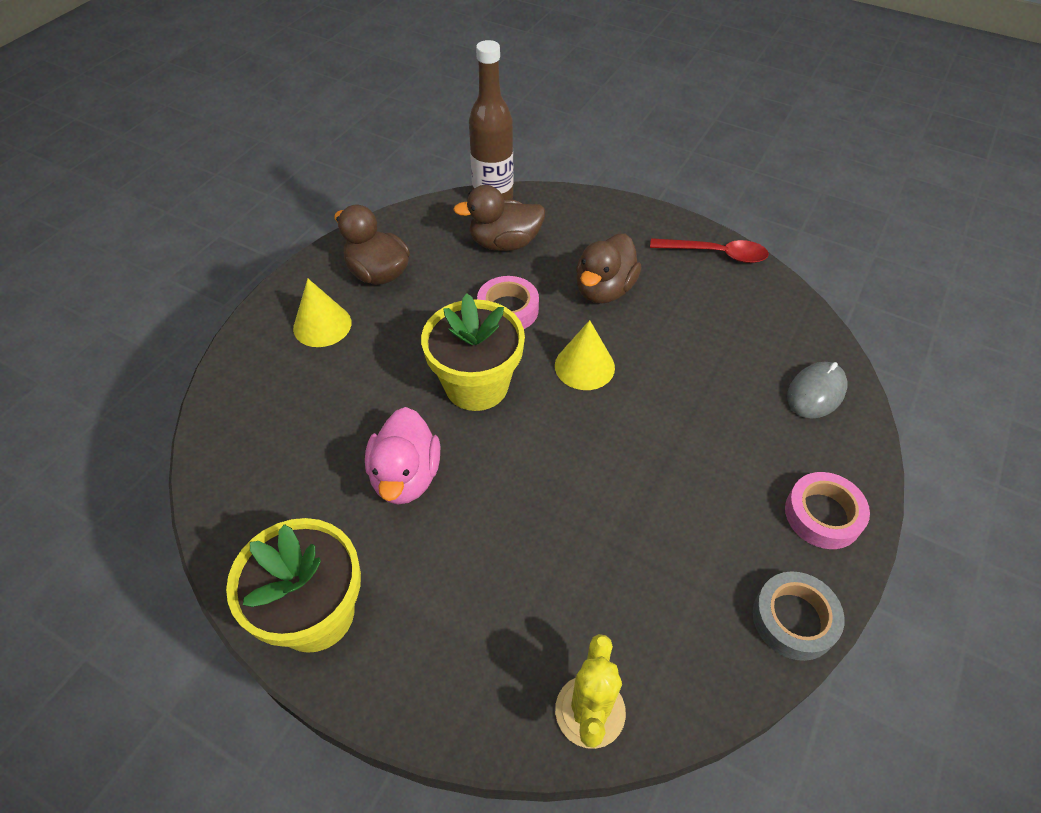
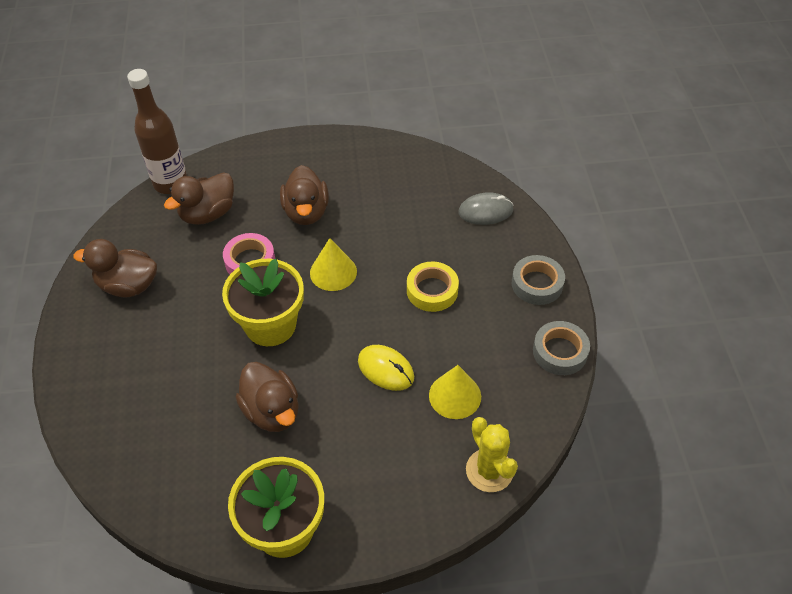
camera: 35 degrees left, 0 degrees up
(322, 325) = (118, 346): yellow cone -> yellow cone (455, 396)
(406, 476) = (272, 411): pink duck -> brown duck
(560, 506) = (386, 369): none -> yellow mouse
(681, 448) = (432, 290): none -> yellow tape
(716, 254) = (362, 148): red spoon -> none
(816, 392) = (485, 211): grey mouse -> grey mouse turned 75 degrees clockwise
(823, 515) = (537, 284): pink tape -> grey tape

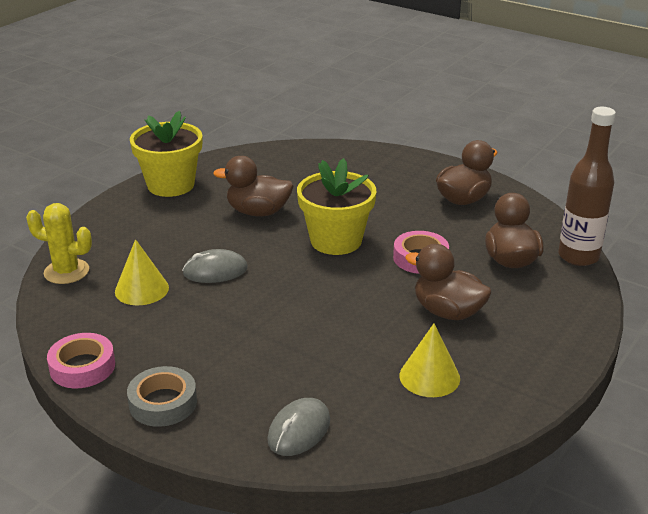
camera: 130 degrees right, 20 degrees down
(333, 272) = (350, 292): yellow cone -> yellow cone (429, 377)
(386, 369) = (215, 271): yellow mouse -> grey mouse
(432, 290) = (252, 334): yellow tape -> none
(560, 352) = (82, 367): grey tape -> pink tape

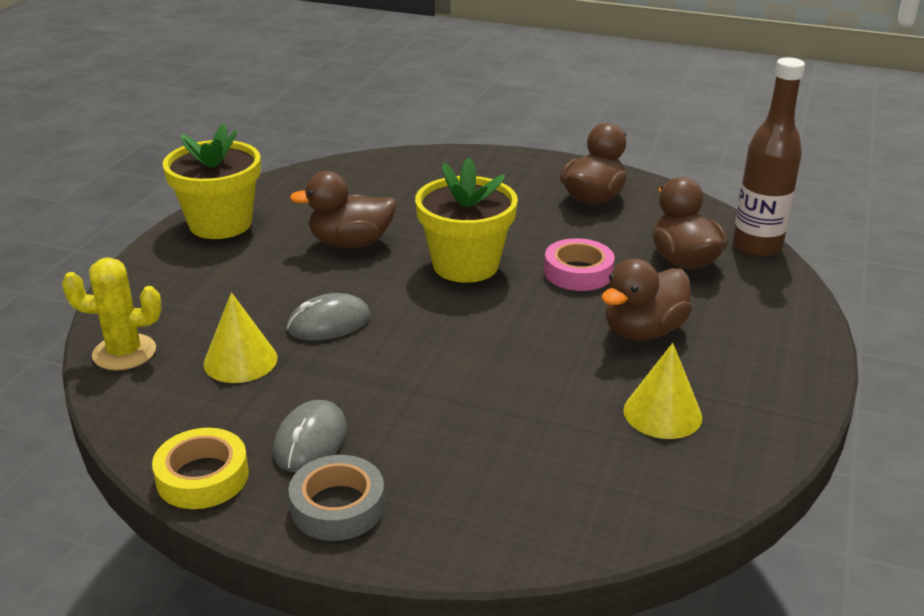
camera: 15 degrees left, 0 degrees up
(82, 367) = (202, 477): pink tape -> yellow tape
(299, 430) = (535, 510): grey mouse -> grey mouse (310, 441)
(447, 312) = (643, 331): brown duck -> brown duck turned 60 degrees counterclockwise

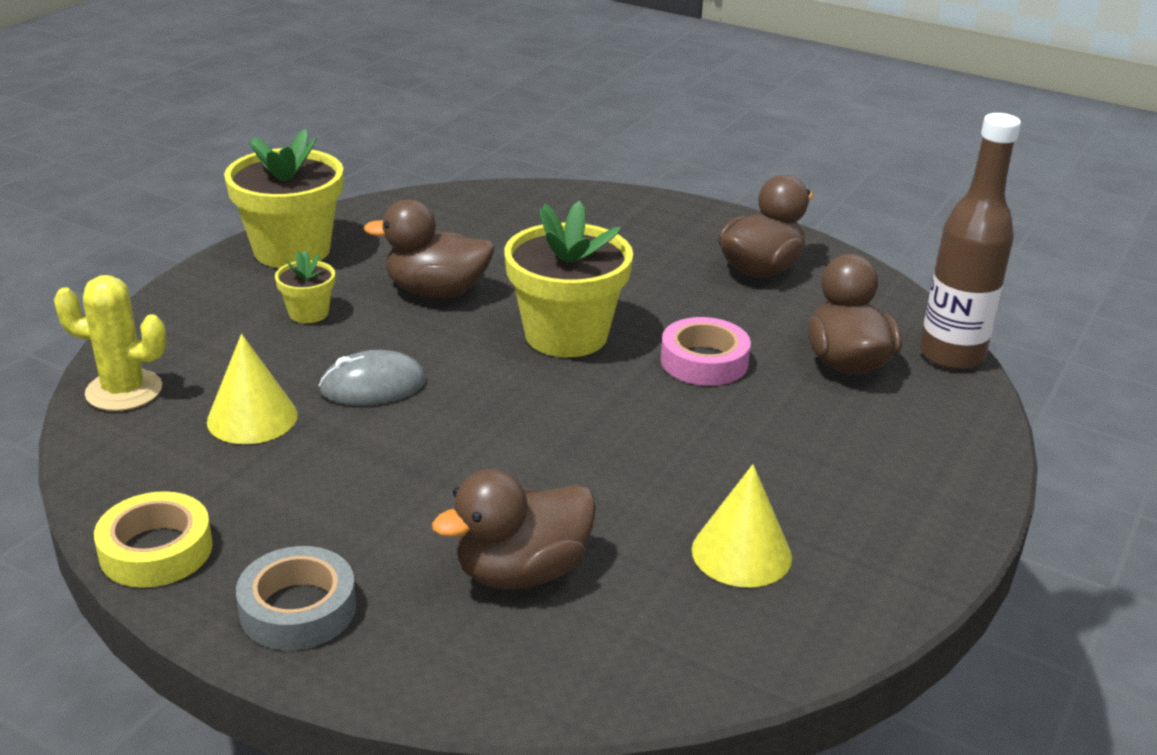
camera: 10 degrees right, 0 degrees up
(254, 272) = (308, 313): none -> yellow flower pot
(310, 441) = (296, 525): grey mouse -> none
(643, 331) = (758, 446): brown duck -> brown duck (522, 572)

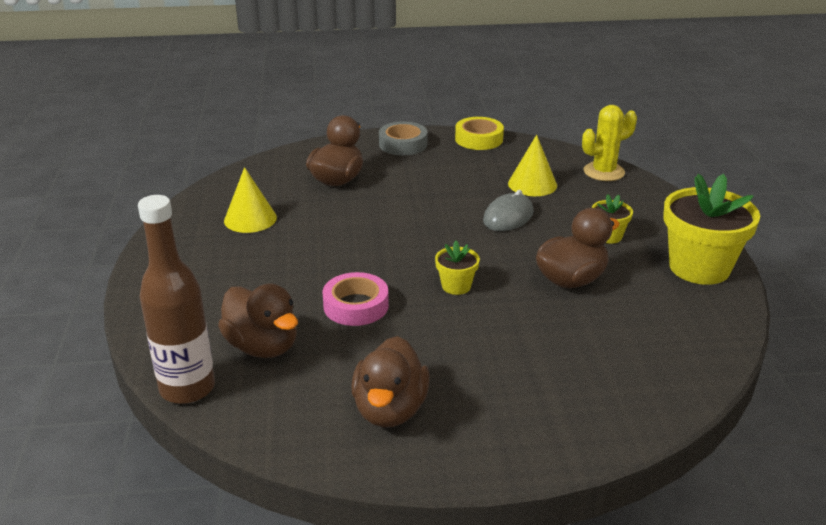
camera: 145 degrees right, 0 degrees up
(566, 335) = (456, 286): yellow flower pot -> yellow flower pot, size x0.48

